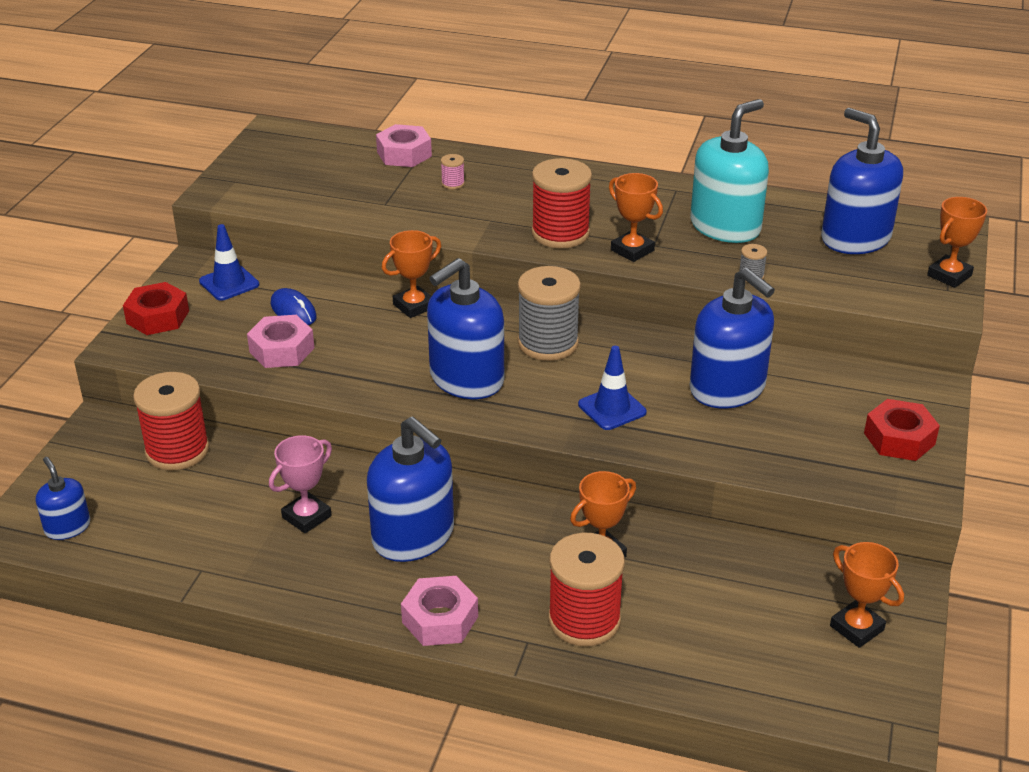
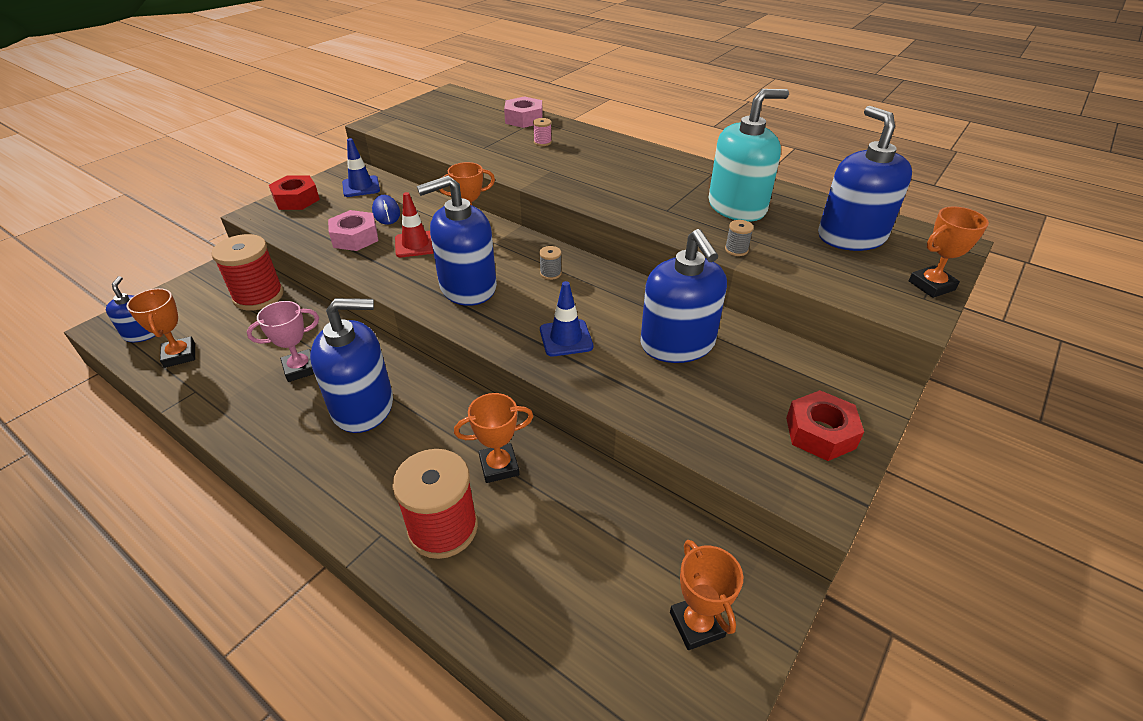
camera: 20 degrees right, 5 degrees up
(364, 343) = (415, 244): none -> red traffic cone
(413, 536) = (363, 406): blue soap dispenser -> blue soap dispenser turned 75 degrees counterclockwise
(440, 619) = (327, 488): pink nut -> none
(548, 343) = (550, 273): grey spool -> grey spool, size x0.42
(560, 233) = (597, 189): red spool -> none
(632, 250) = (646, 211): orange trophy -> orange trophy (180, 355)

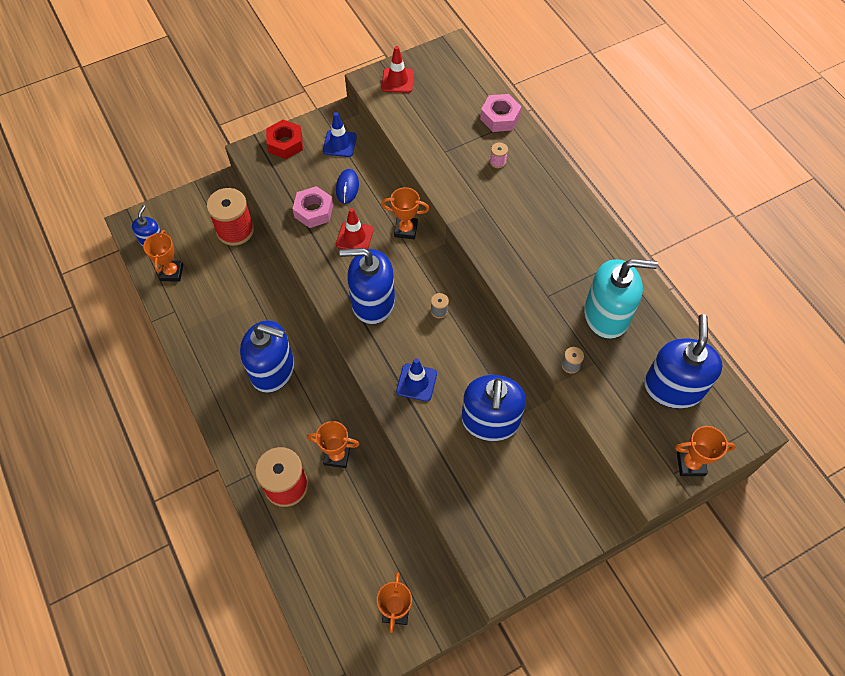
camera: 25 degrees right, 20 degrees up
(300, 368) = (243, 317): pink trophy -> none
(404, 118) = (397, 80): none -> red traffic cone
(820, 433) = (535, 535): red nut -> none

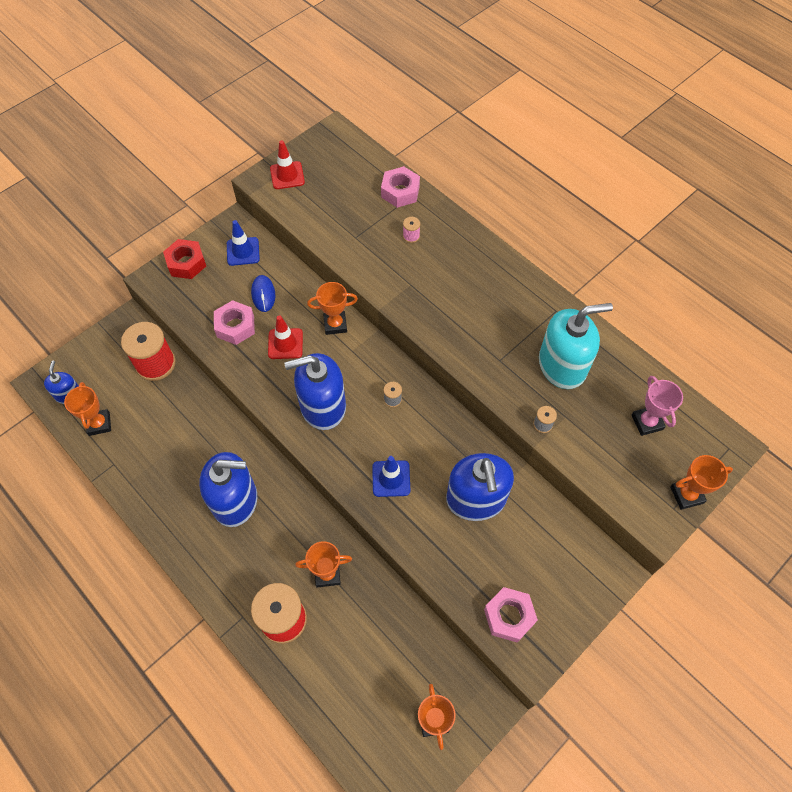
camera: 15 degrees left, 0 degrees up
(489, 534) = (509, 616): none -> pink nut
(673, 387) = (647, 422): blue soap dispenser -> pink trophy

